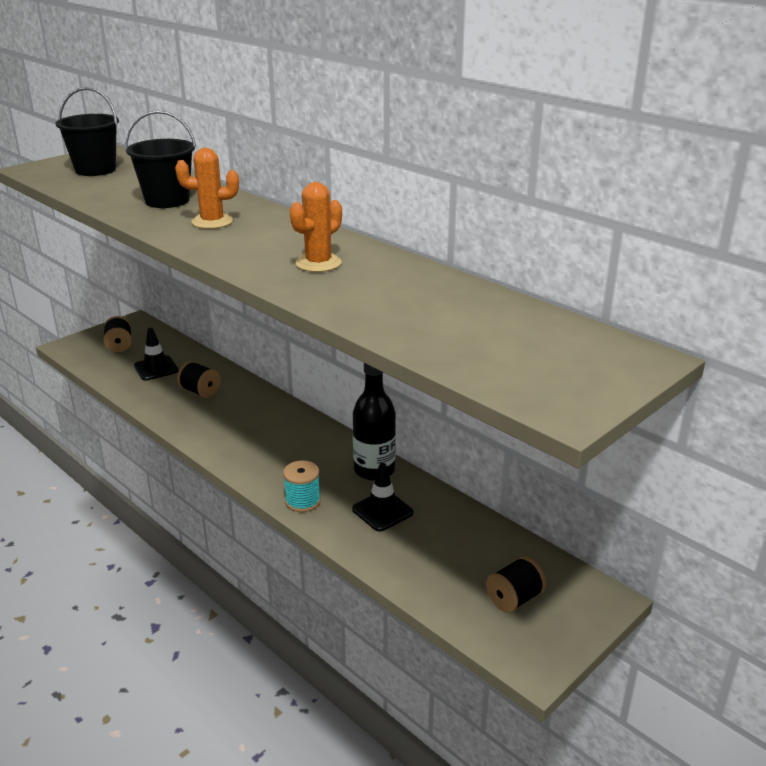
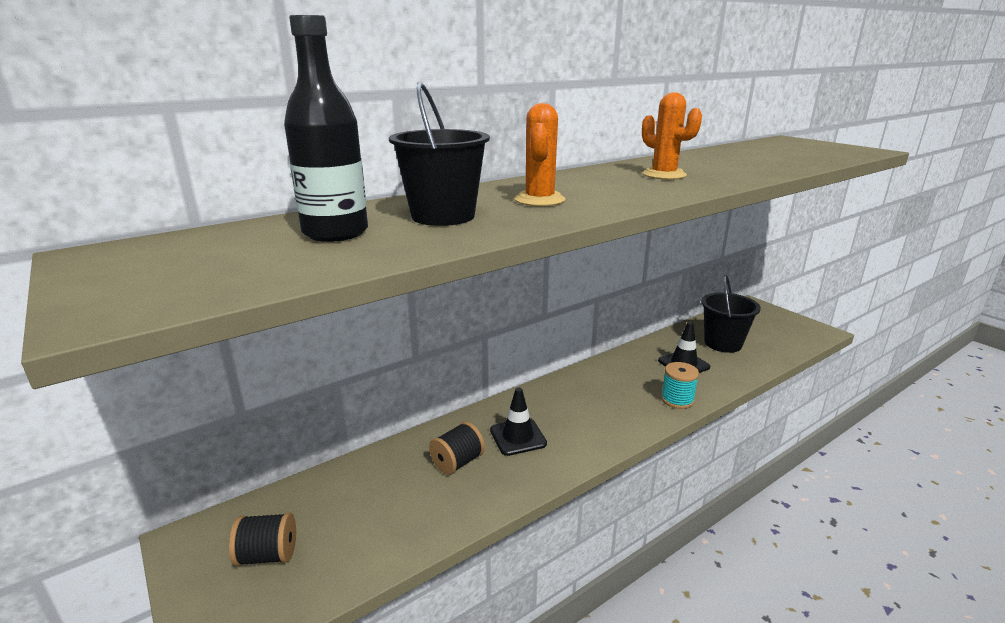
camera: 80 degrees left, 5 degrees down
(95, 170) = (217, 257): black bucket -> black bucket (723, 343)
(156, 368) = (374, 506): black traffic cone -> black traffic cone (518, 437)
(374, 470) = (627, 362): black bottle -> black bottle (335, 233)
(514, 599) = (765, 329): black spool -> none

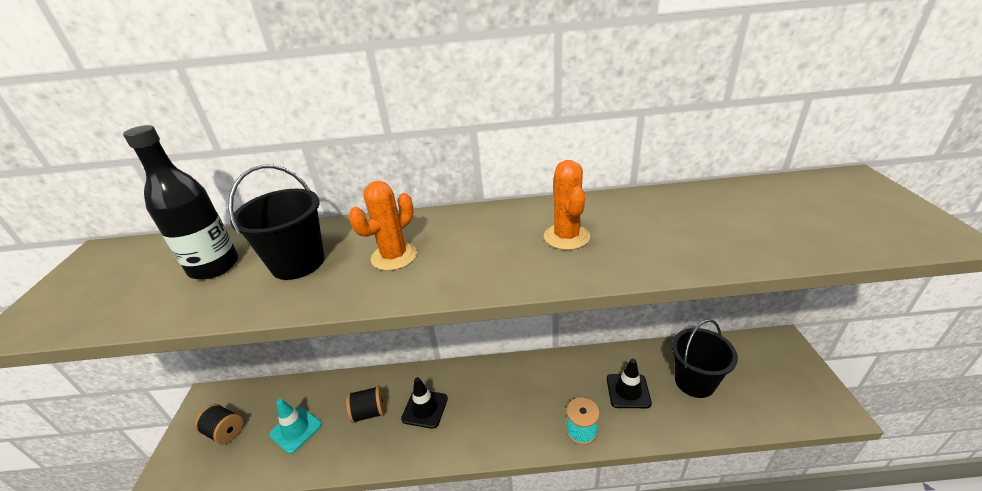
camera: 35 degrees right, 10 degrees up
(377, 511) = (295, 429): none -> turquoise traffic cone

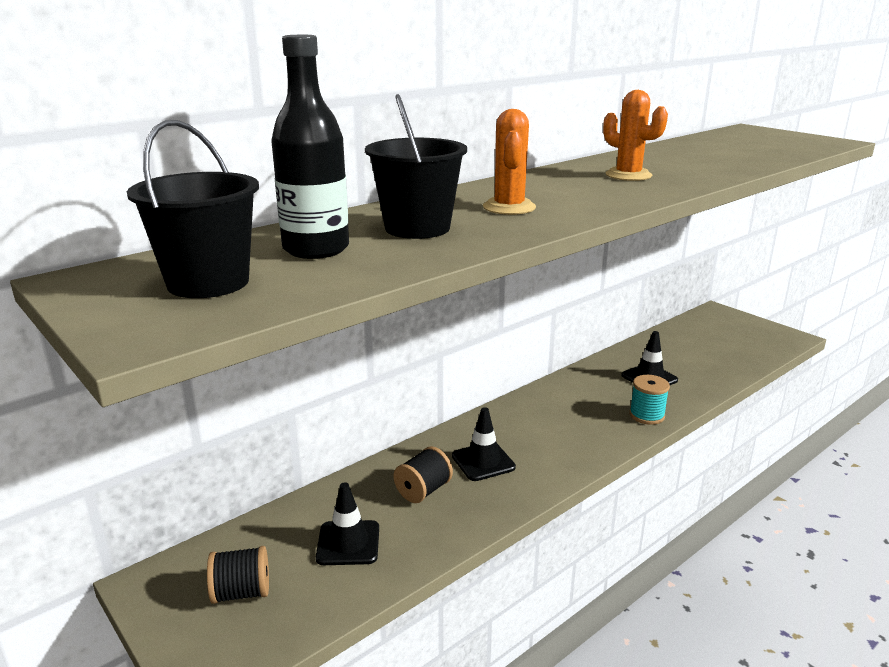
camera: 40 degrees left, 10 degrees down
(295, 429) = (348, 543): turquoise traffic cone -> black traffic cone
(694, 381) = (688, 354): black bucket -> black bucket (208, 283)

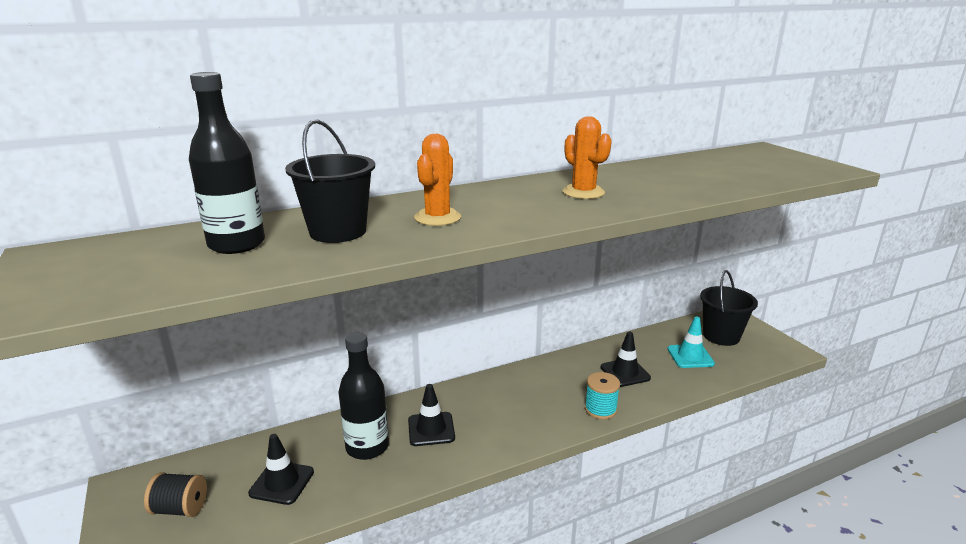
camera: 15 degrees right, 0 degrees up
(208, 283) = (123, 268): black bucket -> black bucket (721, 336)
(423, 490) = (367, 447): black spool -> black bottle
(702, 354) = (690, 356): none -> turquoise traffic cone

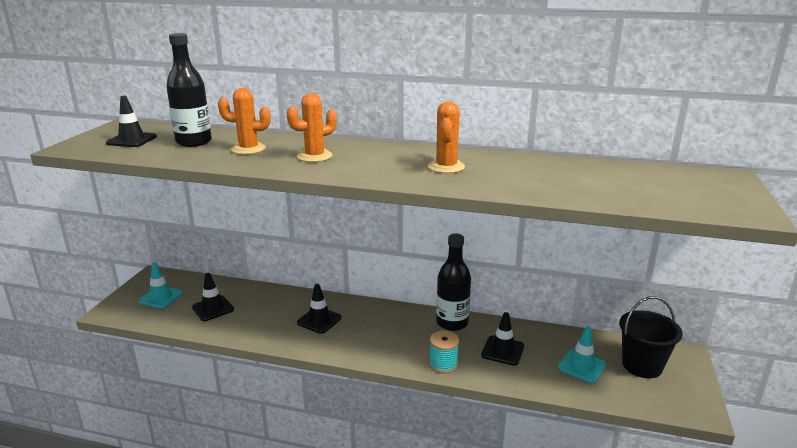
camera: 40 degrees right, 0 degrees up
(122, 269) = (132, 140): none -> black traffic cone
(180, 508) = (161, 297): black spool -> turquoise traffic cone
(338, 232) = (248, 149): black bucket -> orange cactus
(367, 447) = (273, 312): black bottle -> black bottle (452, 323)

